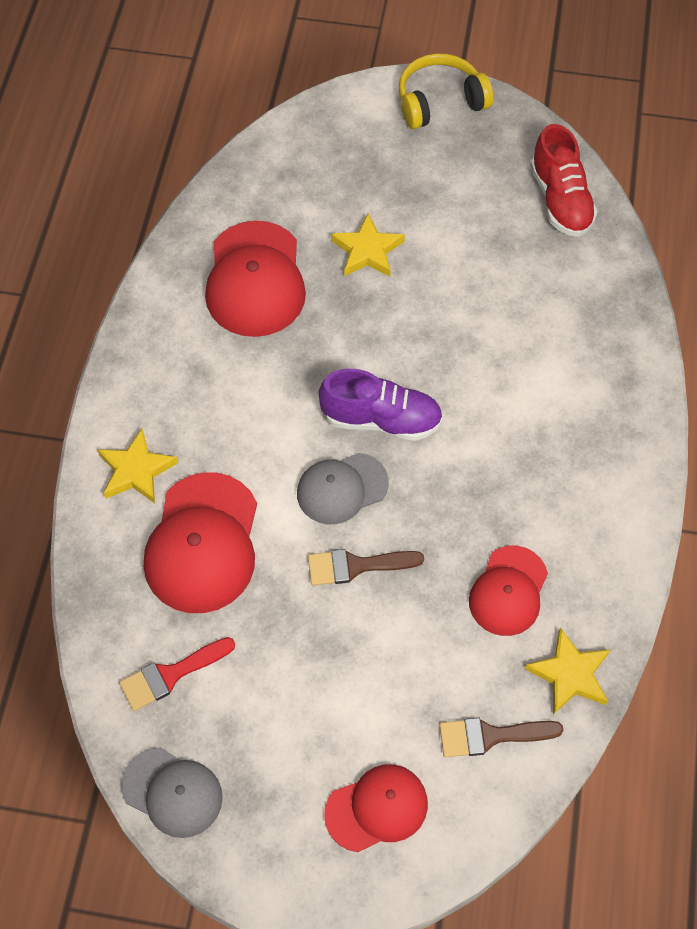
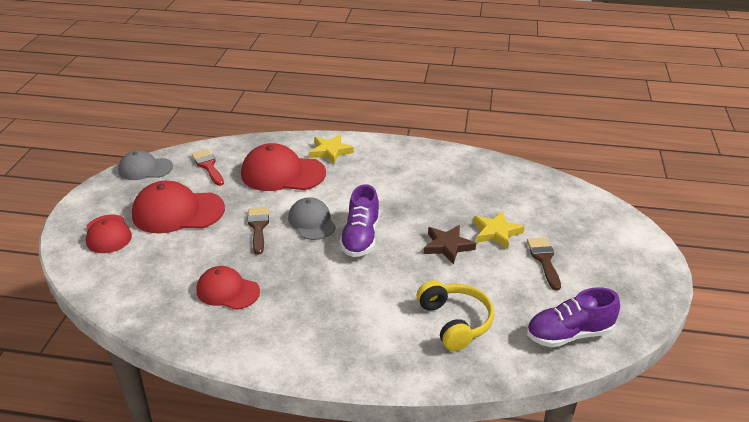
camera: 90 degrees right, 25 degrees down
(172, 792) = (145, 169): grey cap -> grey cap turned 60 degrees clockwise
(255, 280) = (464, 187): red cap -> red cap (178, 212)
(399, 310) = (448, 246): none -> brown star
(440, 101) = (648, 269): yellow headphones -> yellow headphones (455, 322)
(490, 736) = (133, 279): brown brush -> brown brush (544, 260)
(560, 200) = (569, 334): red shoe -> purple shoe
(570, 674) = (161, 317): yellow star -> none

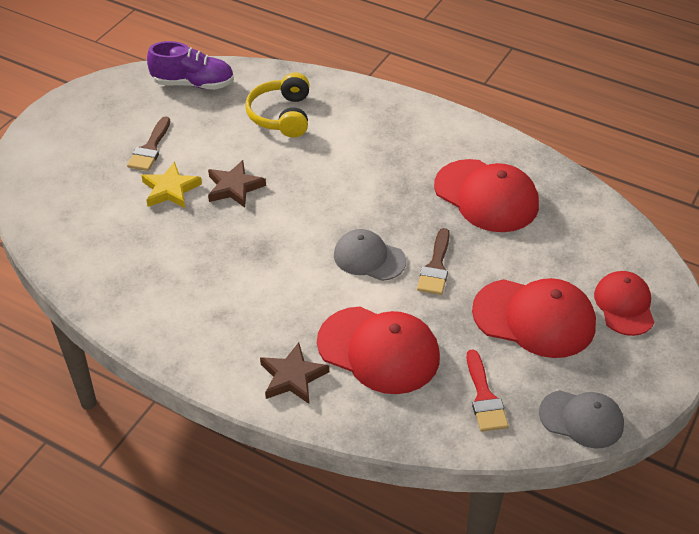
camera: 160 degrees left, 10 degrees up
(227, 291) = (486, 196): red cap -> red cap, size x1.58
(312, 221) = (369, 258): grey cap -> grey cap turned 120 degrees clockwise
(330, 151) = (292, 377): yellow star -> brown star
(361, 237) = (322, 221): purple shoe -> none

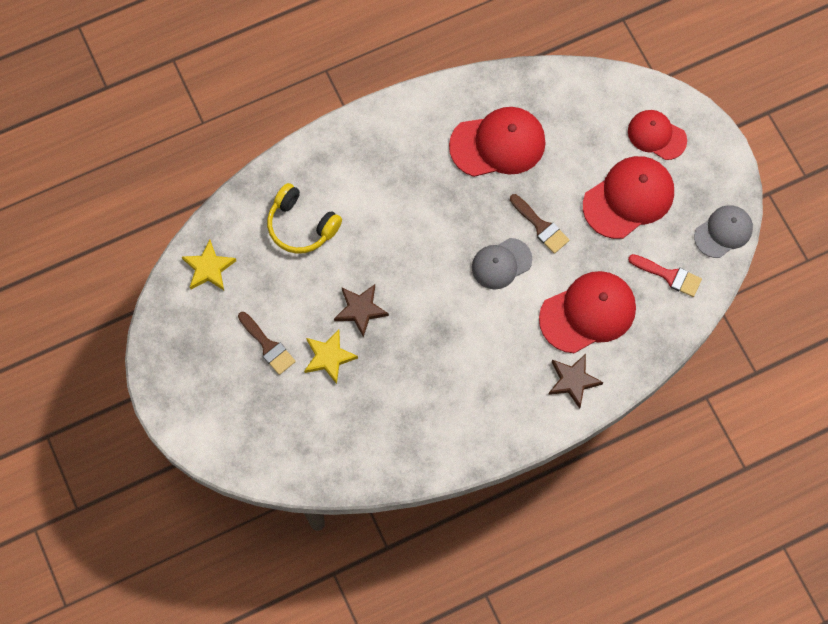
camera: 55 degrees left, 25 degrees up
(193, 84) = (209, 268): purple shoe -> yellow star

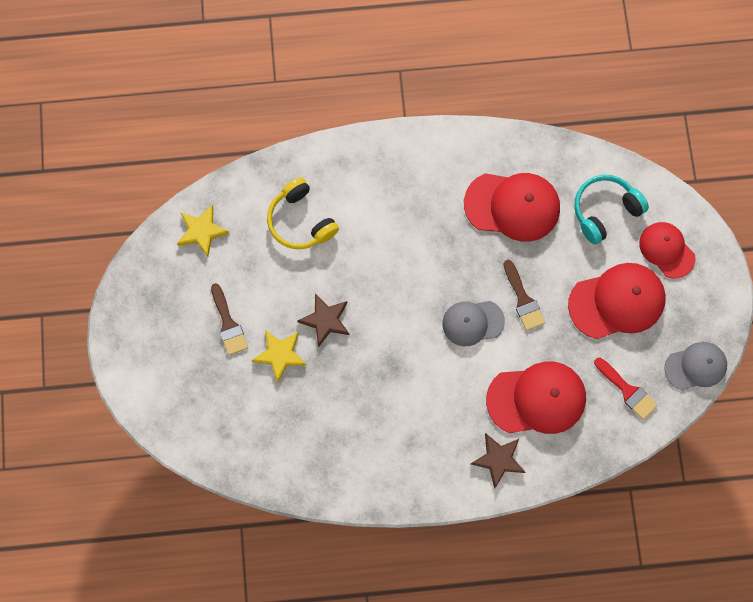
camera: 20 degrees right, 5 degrees up
(585, 119) = (604, 210): none -> turquoise headphones

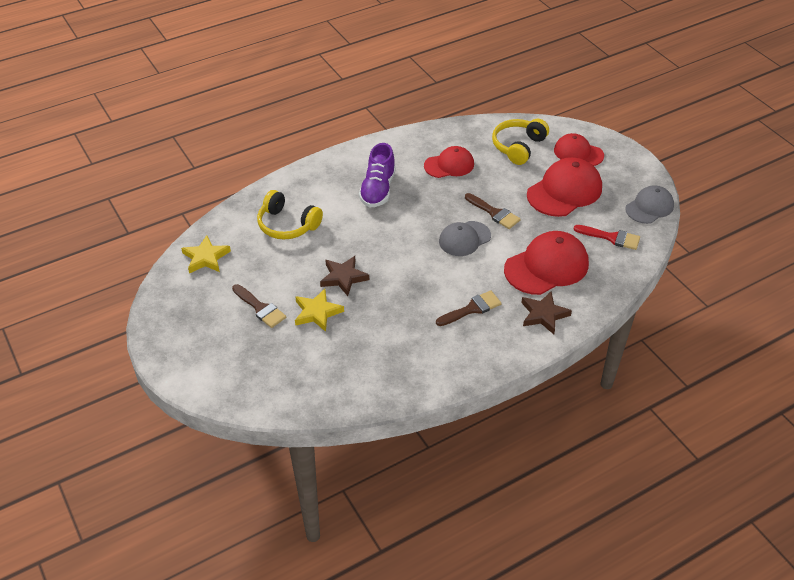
camera: 25 degrees left, 30 degrees down
(417, 210) = (378, 190): none -> purple shoe
(432, 419) = (472, 309): none -> brown brush
(512, 206) = (449, 165): red cap -> red cap, size x0.63
(604, 210) = (518, 146): turquoise headphones -> yellow headphones

